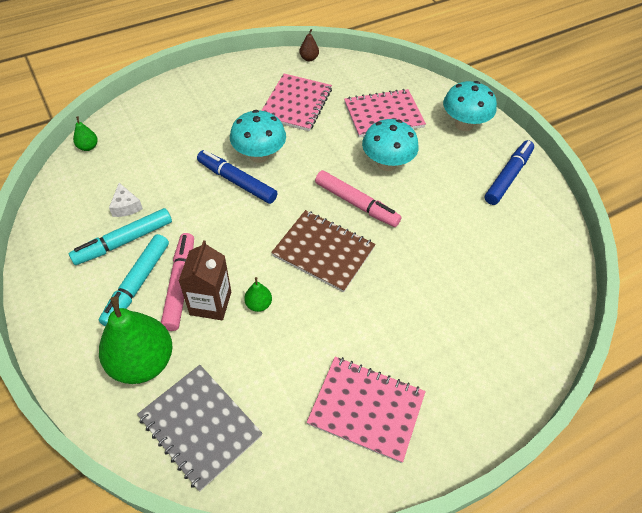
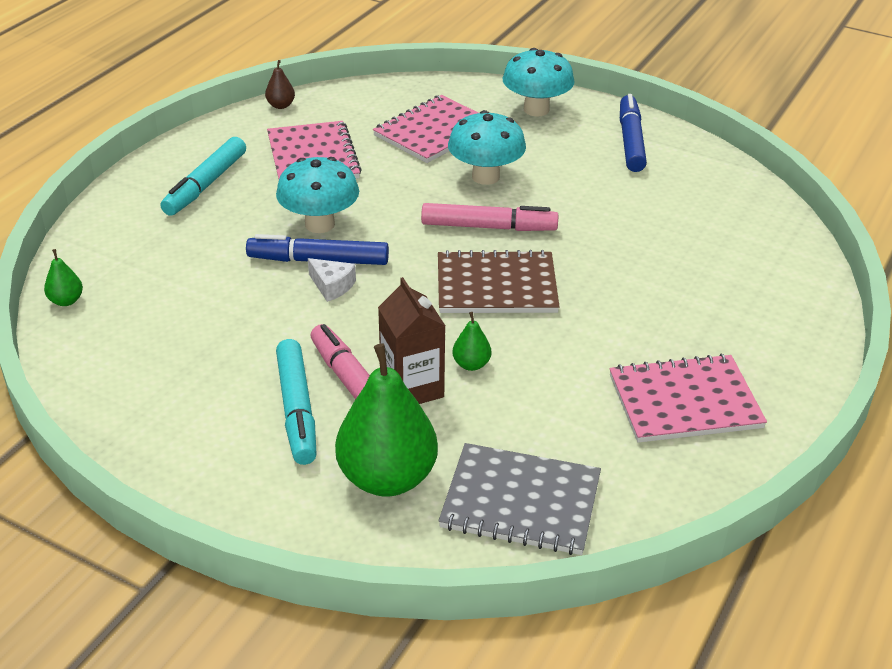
camera: 30 degrees left, 15 degrees down
(124, 241) = (231, 376): turquoise marker -> turquoise marker (205, 185)
(126, 206) = (194, 341): white cheese -> white cheese (332, 286)

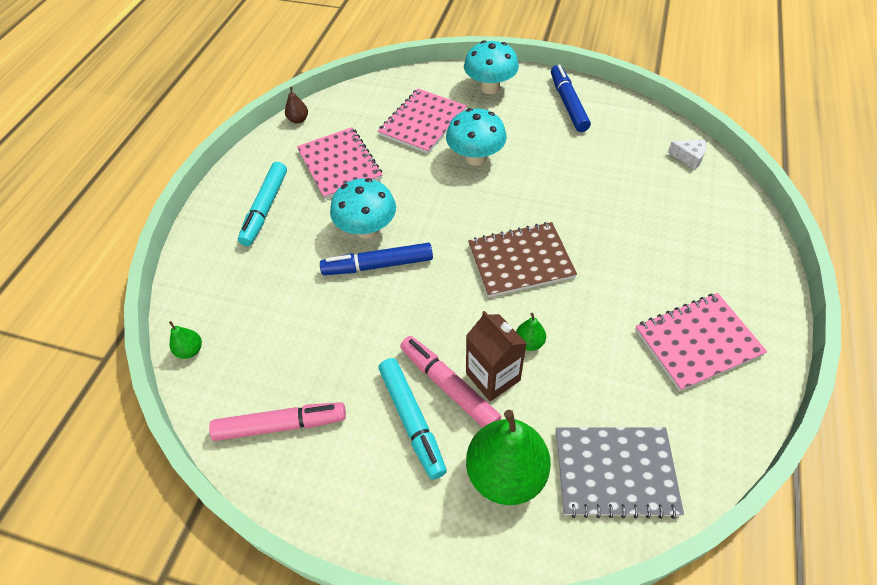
camera: 10 degrees left, 15 degrees up
(332, 286) = (397, 288): white cheese -> white cheese (689, 157)
(488, 227) = (495, 205): pink marker -> pink marker (281, 425)

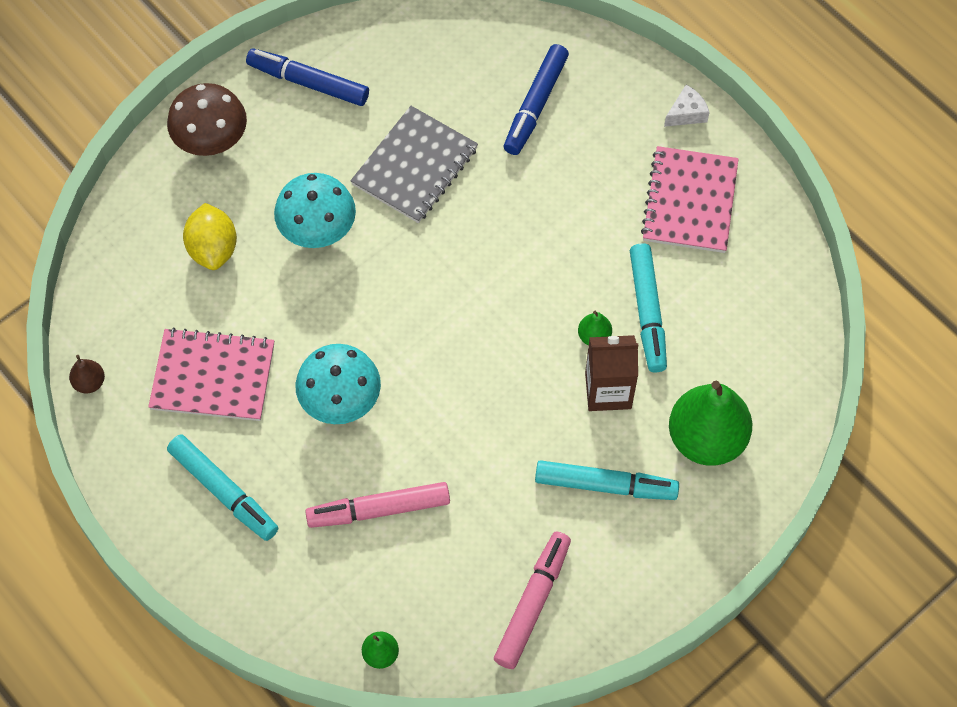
camera: 60 degrees left, 10 degrees up
(378, 265) = (400, 417): blue marker -> blue marker (535, 105)
(422, 122) = (213, 249): pink notebook -> yellow lemon
(449, 386) = (592, 434): pink marker -> pink marker (379, 509)
(490, 87) = (211, 141): turquoise mushroom -> brown mushroom
(520, 261) = (495, 281): brown notebook -> none
(579, 366) = (647, 312): none -> turquoise marker
(615, 472) = (759, 355): grey notebook -> grey notebook (415, 166)
(689, 157) = (481, 35): white cheese -> white cheese (686, 113)

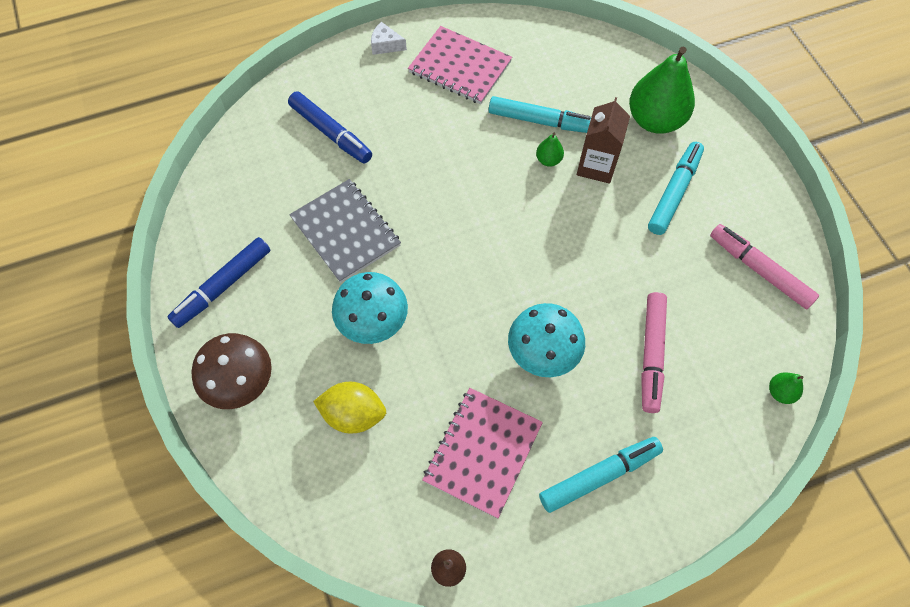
camera: 70 degrees left, 0 degrees up
(686, 113) = (385, 45): white cheese -> white cheese turned 60 degrees counterclockwise

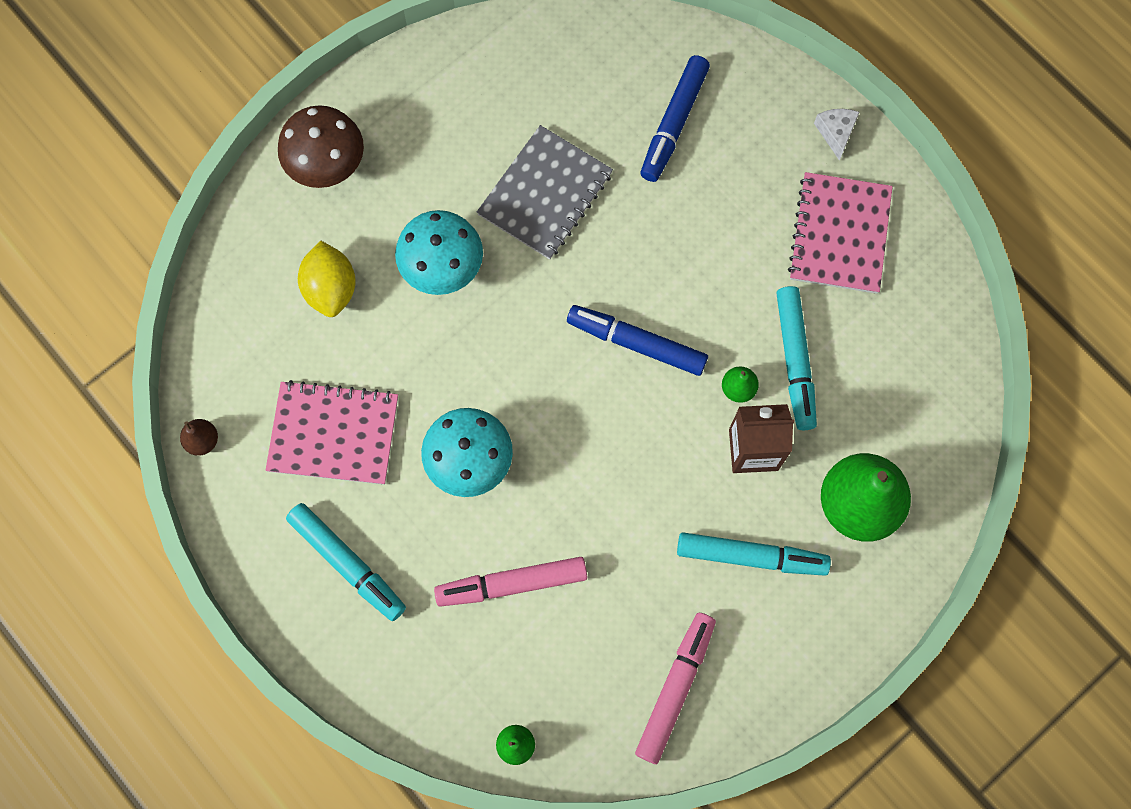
camera: 70 degrees right, 10 degrees up
(223, 286) = (429, 97): blue marker -> blue marker (636, 343)

